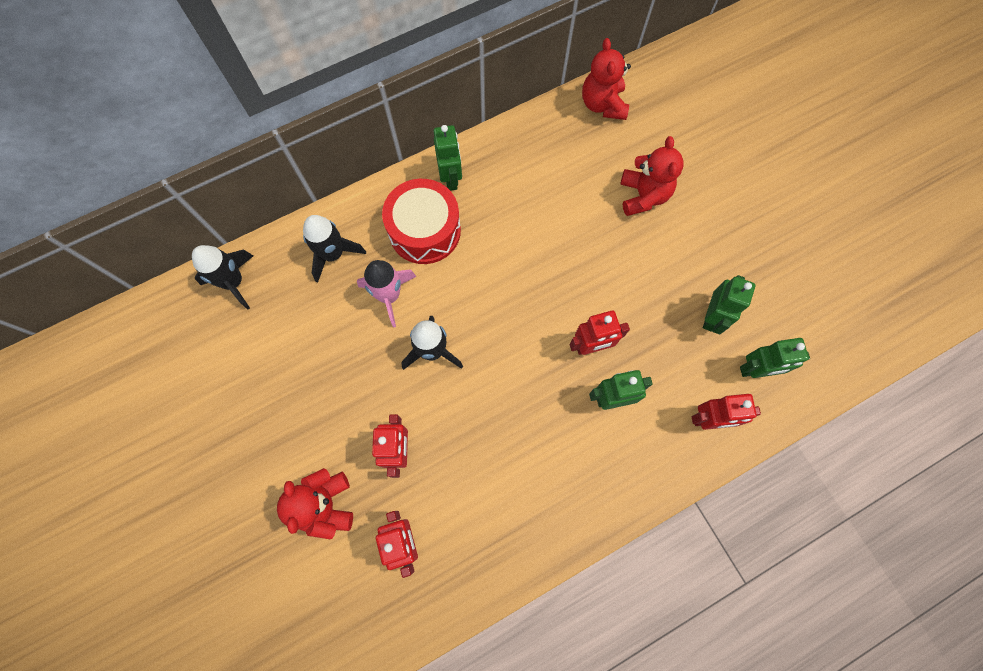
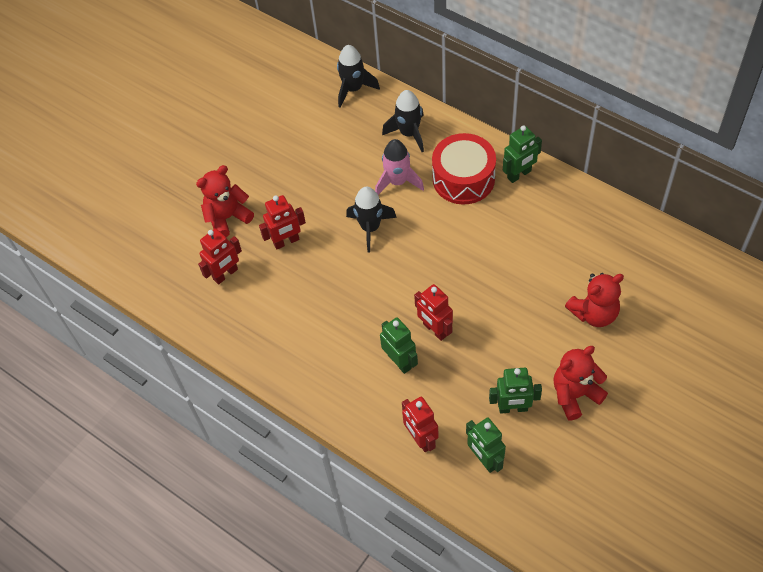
camera: 70 degrees right, 15 degrees down
(603, 104) = (663, 248): red teddy bear -> red teddy bear (575, 395)

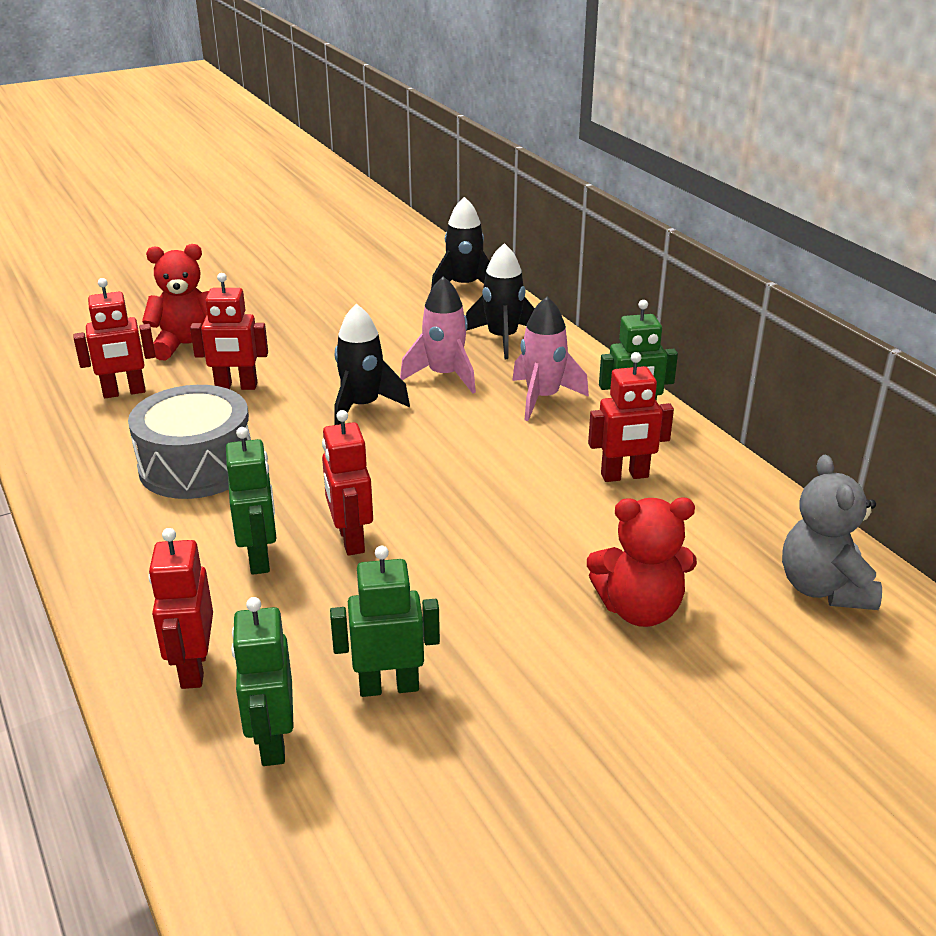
camera: 20 degrees right, 25 degrees down
(316, 313) = (197, 465): none -> grey drum
(463, 179) = (543, 398): red drum -> pink rocket
(513, 408) = (389, 686): green robot -> green robot turned 150 degrees clockwise
(540, 224) = (624, 476): none -> red robot
(575, 395) = (519, 710): red teddy bear -> none
(667, 263) = (824, 588): none -> grey teddy bear

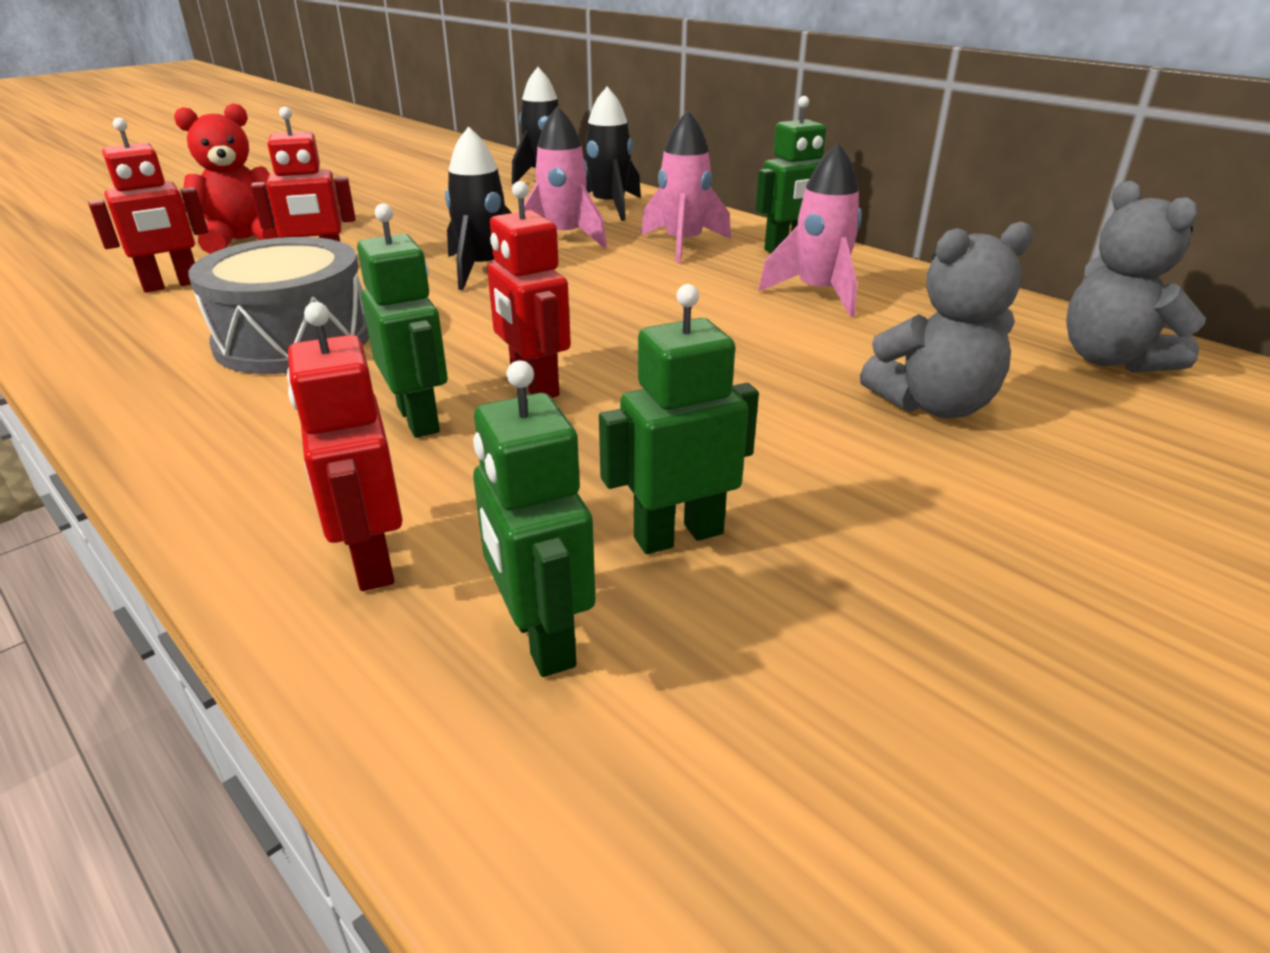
camera: 15 degrees left, 0 degrees up
(624, 476) = (818, 294): red robot -> pink rocket
(639, 609) = (934, 405): red teddy bear -> grey teddy bear

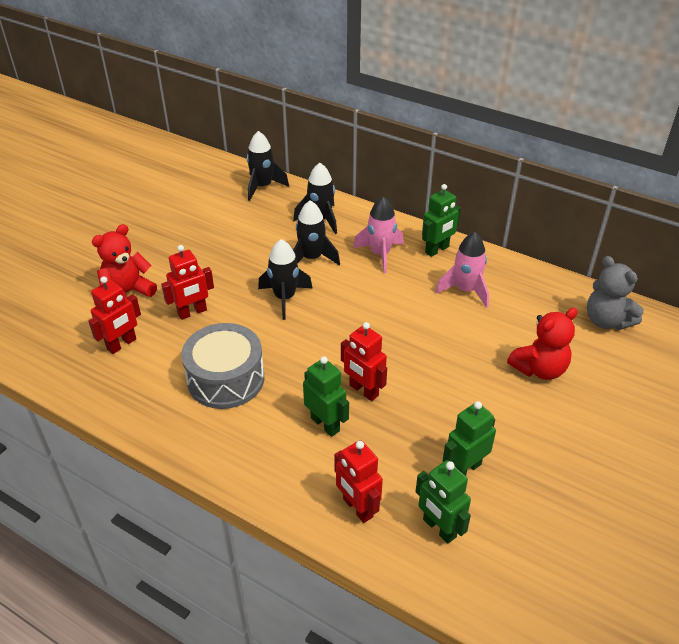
camera: 15 degrees left, 10 degrees up
(563, 238) = (311, 258): pink rocket -> black rocket
(934, 405) = (539, 369): grey teddy bear -> red teddy bear

